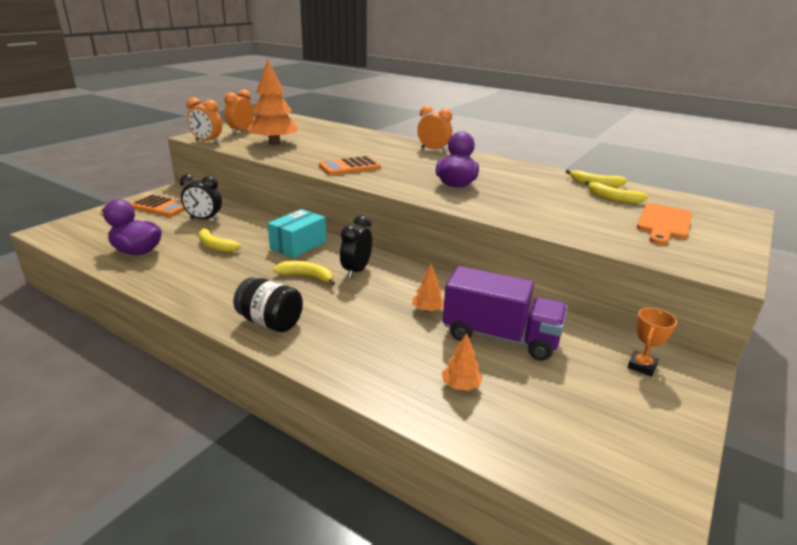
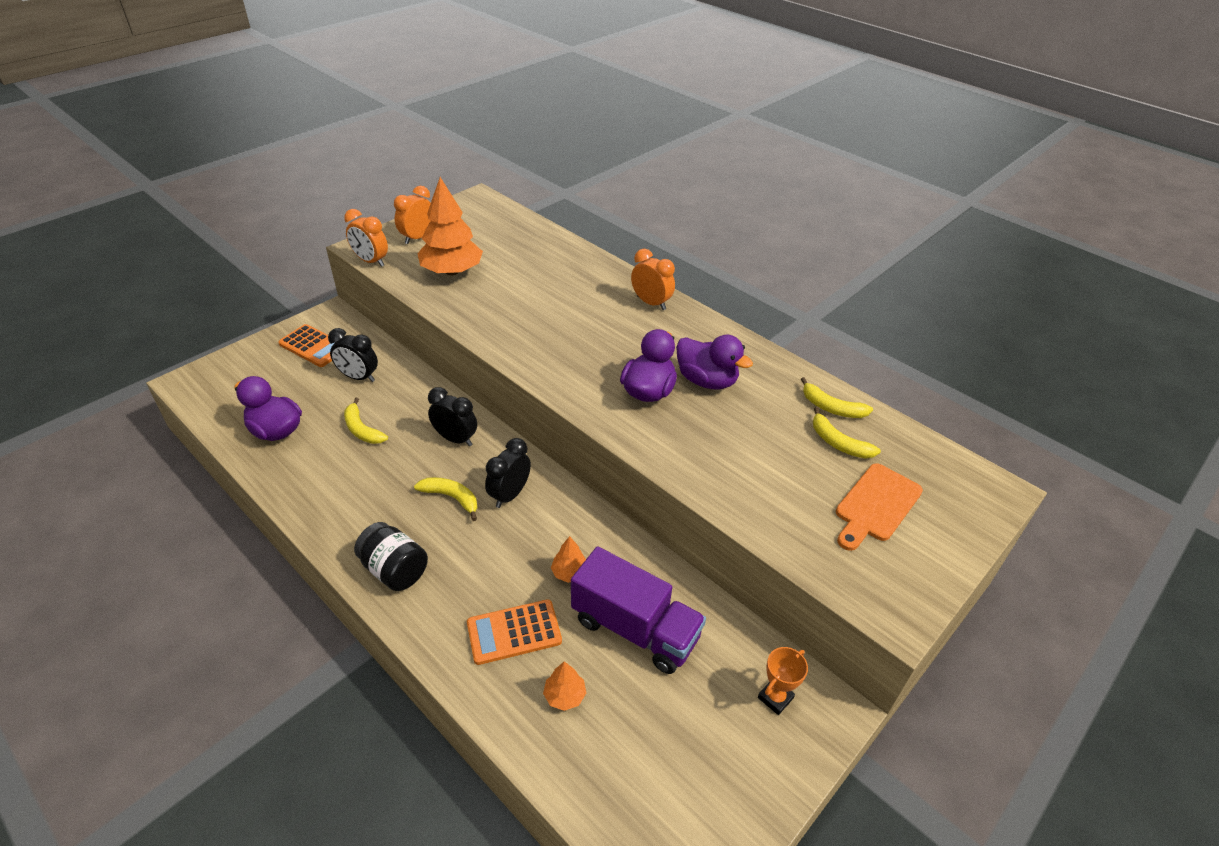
camera: 10 degrees right, 15 degrees up
(298, 245) = (455, 439): turquoise box -> black clock
(349, 167) = (529, 338): orange calculator -> orange calculator (514, 632)
(496, 178) = (706, 381): none -> purple duck

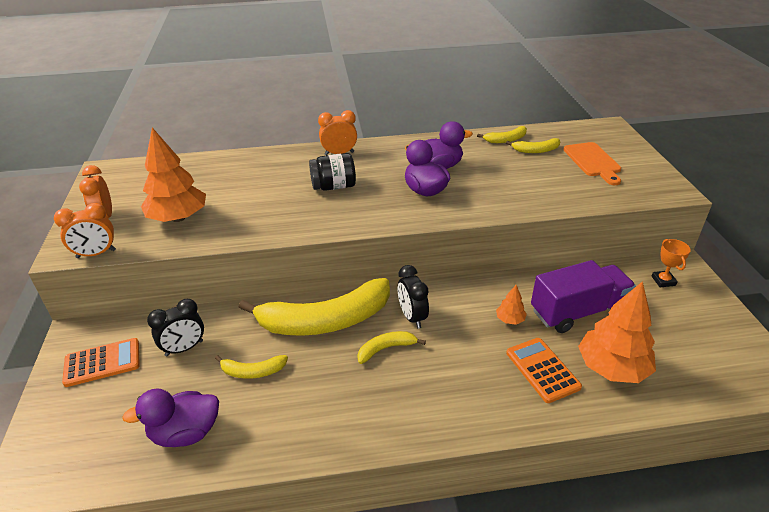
camera: 50 degrees left, 5 degrees down
(395, 570) = (432, 413): black jar -> black jar (334, 186)
(455, 439) = (325, 320): black clock -> yellow banana
(514, 632) = (542, 370): orange calculator -> orange calculator turned 135 degrees clockwise
(564, 695) = (612, 368): orange tree -> orange tree, size x2.21

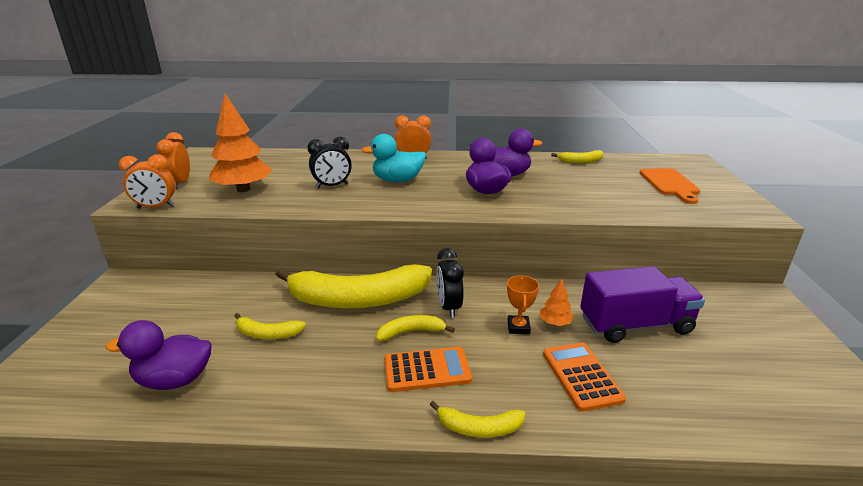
camera: 10 degrees right, 10 degrees down
(102, 363) = (131, 307): orange calculator -> orange calculator (427, 370)
(184, 348) = (212, 305): black clock -> black clock (332, 186)
(334, 186) = (397, 180): black jar -> turquoise duck
(536, 150) = (610, 171): yellow banana -> yellow banana (479, 428)
(612, 368) = (667, 386): orange tree -> none
(663, 281) = (742, 308): orange trophy -> orange trophy (518, 327)

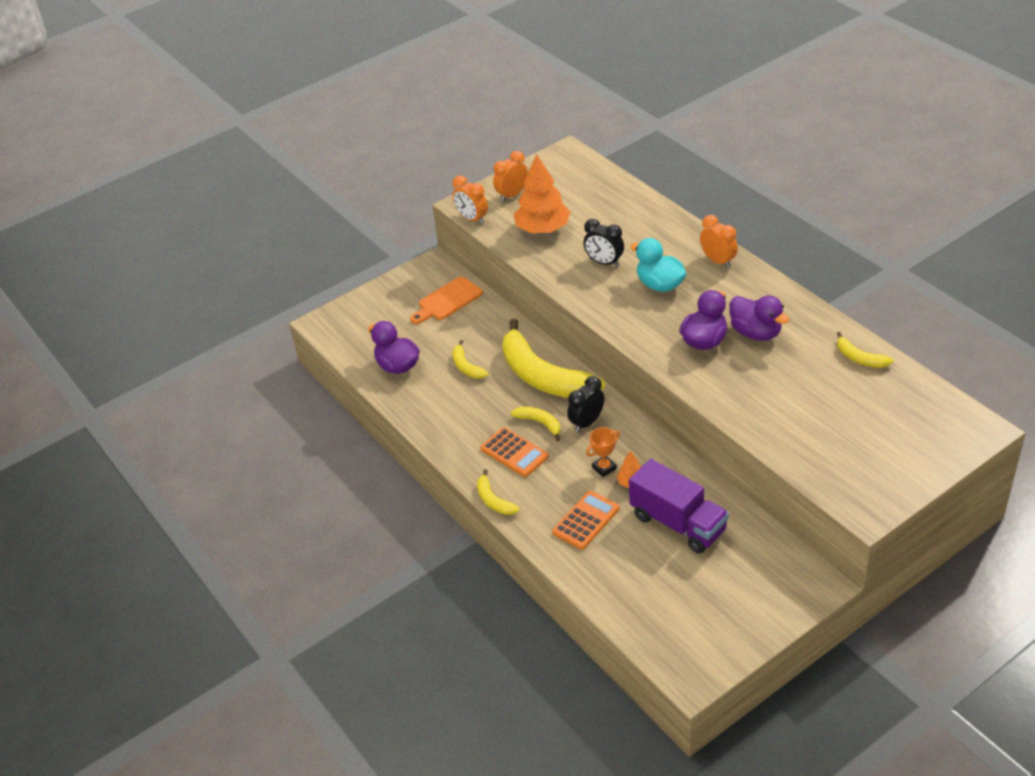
camera: 55 degrees right, 15 degrees up
(669, 184) = (875, 436): orange cutting board -> orange cutting board (447, 301)

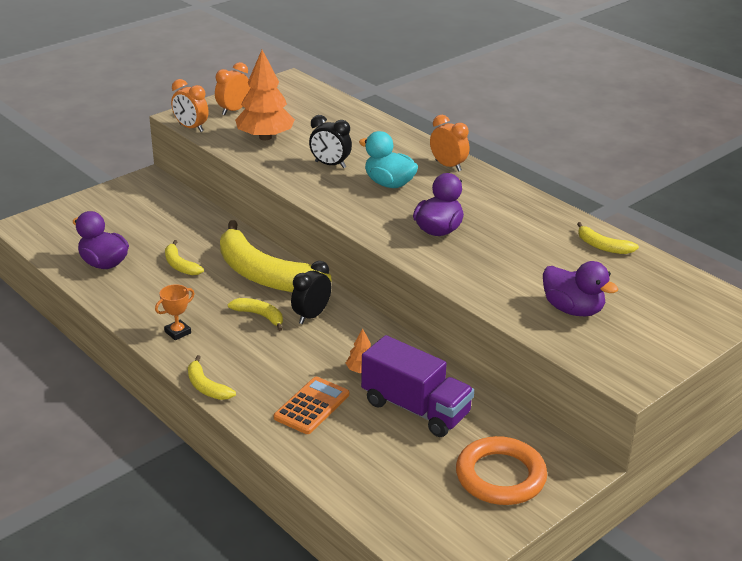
camera: 10 degrees left, 10 degrees down
(447, 301) = (161, 209): orange cutting board -> none
(514, 453) = (231, 342): orange calculator -> none
(604, 468) = (331, 356): orange trophy -> orange trophy (177, 332)
(749, 593) = (500, 476): none -> orange ring
(756, 333) = (492, 224): purple duck -> purple duck (573, 309)

